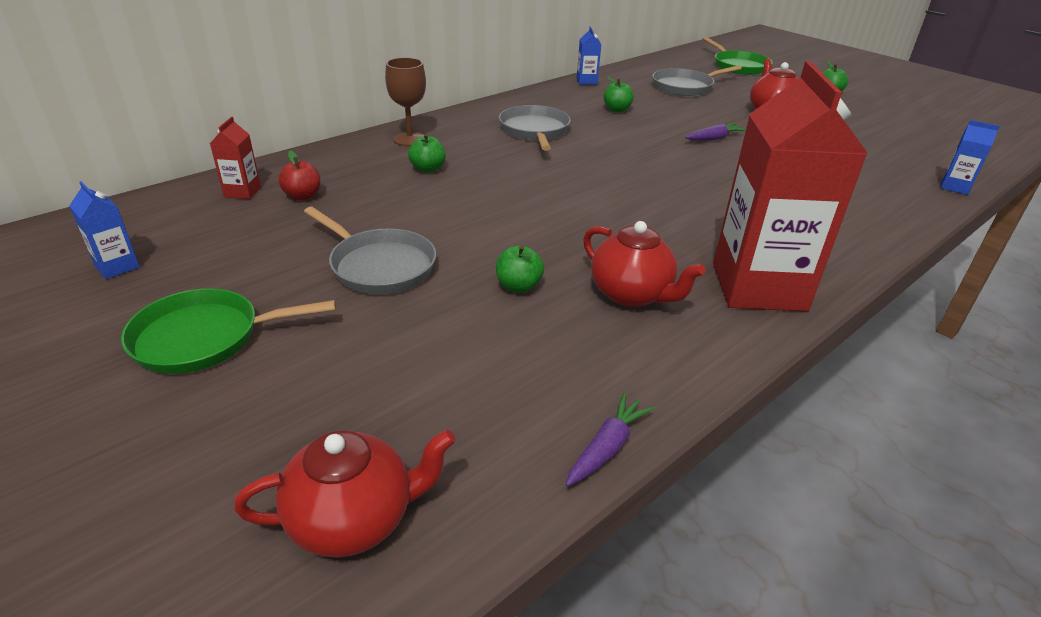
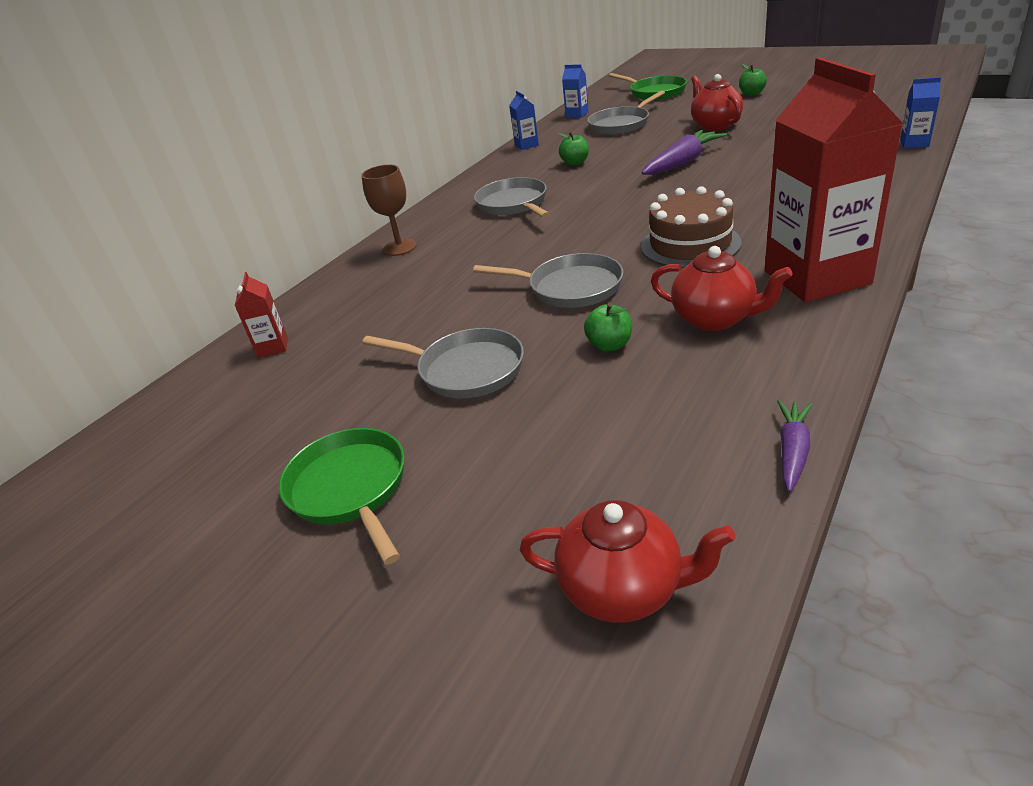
camera: 10 degrees left, 0 degrees up
(117, 266) = (203, 456): blue carton -> blue carton (577, 114)
(204, 338) = (350, 489): green pan -> green pan turned 90 degrees clockwise
(303, 196) = (337, 331): red apple -> none
(354, 520) = (623, 589): red teapot -> red teapot turned 45 degrees clockwise
(428, 169) = (440, 269): green apple -> none
(524, 222) = (570, 287): none -> grey pan
(663, 217) = (690, 244): none -> brown cake
(714, 138) = (682, 163): purple carrot -> purple carrot, size x1.72

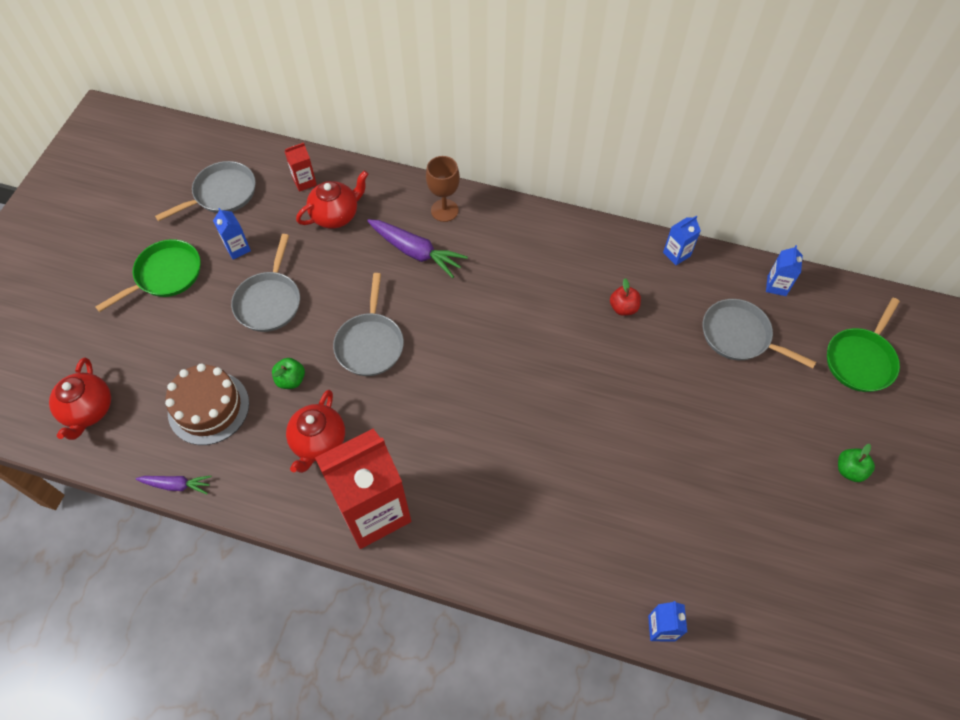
camera: 70 degrees right, 25 degrees up
(348, 405) = (238, 248): none -> blue carton
(513, 204) = (525, 274): grey pan -> grey pan (222, 194)
(575, 163) = (623, 308): green apple -> red apple
(682, 163) = (618, 405): purple carrot -> purple carrot (416, 252)
(690, 244) = (435, 421): brown cake -> brown cake (208, 408)
(715, 125) = (731, 431): red teapot -> red teapot (336, 215)

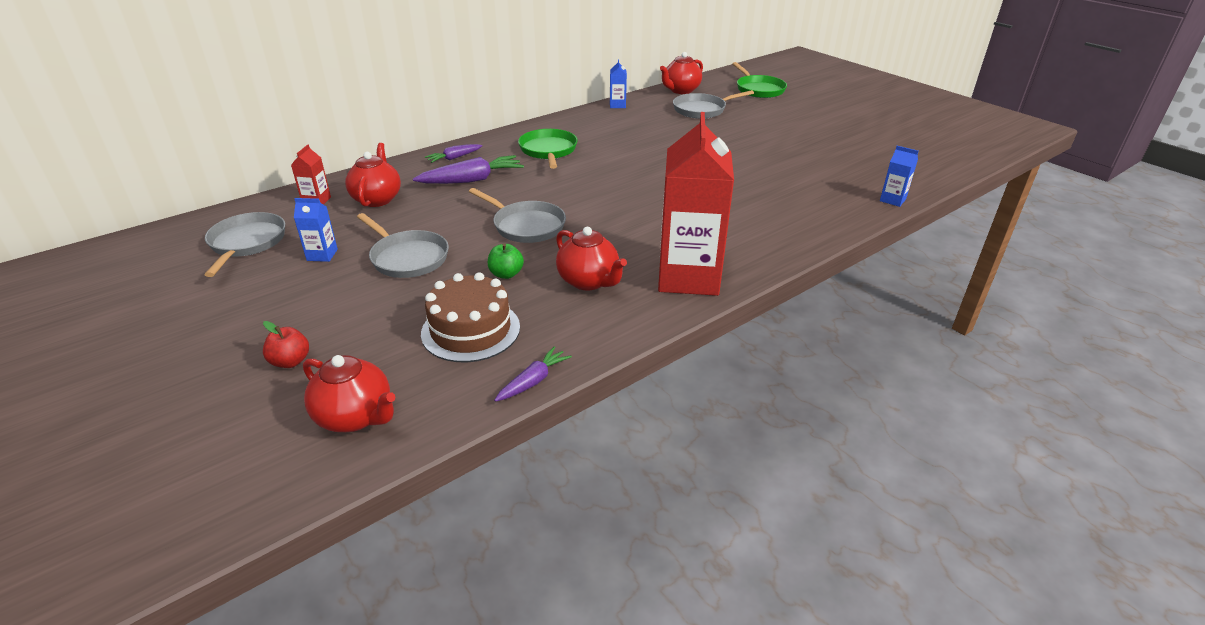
camera: 55 degrees left, 25 degrees down
(165, 275) = (276, 305): green pan -> green pan (548, 151)
(444, 210) = (454, 158): brown goblet -> purple carrot
(623, 308) = (634, 131): red apple -> red apple (290, 361)
(776, 286) = (681, 90): blue carton -> red teapot
(849, 470) = (828, 115): green apple -> none

